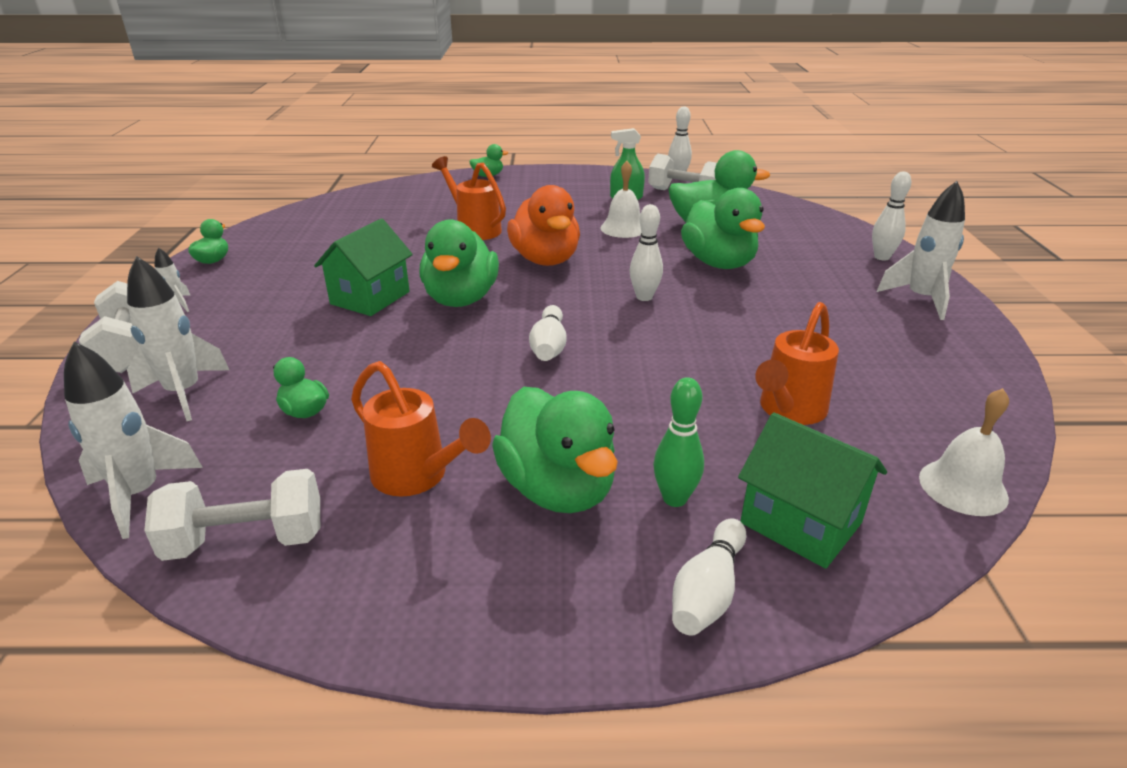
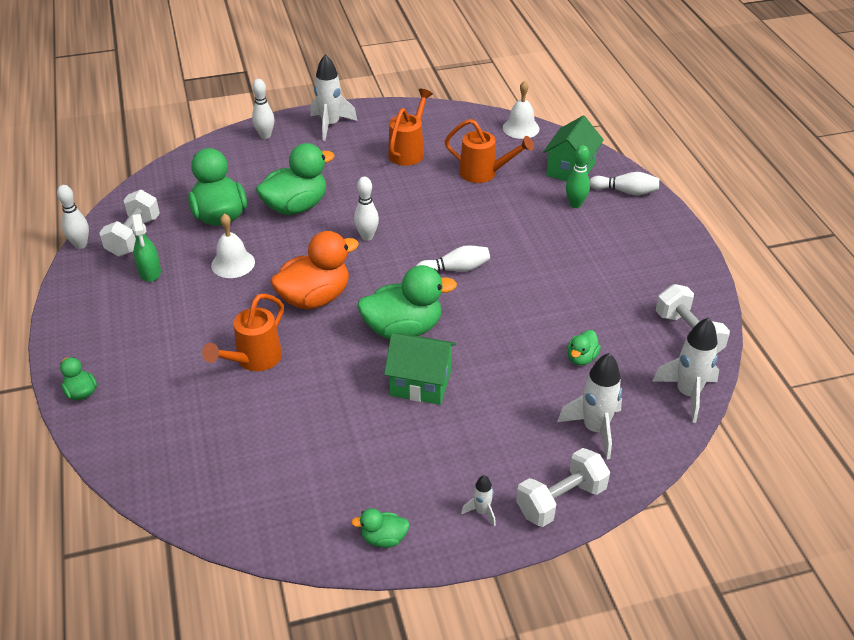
camera: 105 degrees left, 10 degrees up
(417, 476) = (609, 290): orange watering can -> orange watering can (408, 151)
(558, 489) = (590, 240): green duck -> none

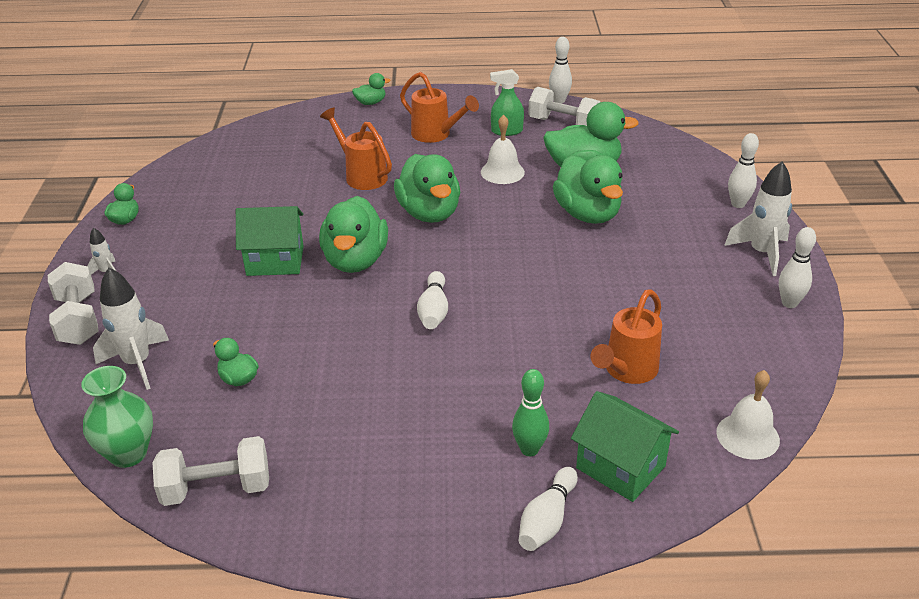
camera: 105 degrees right, 5 degrees down
(315, 298) = (429, 213): orange duck -> green duck
(367, 236) = (517, 255): white bowling pin -> white bowling pin (789, 303)
(408, 151) = (692, 310): orange watering can -> orange watering can (436, 135)
(420, 383) = (275, 261): green house -> green house turned 60 degrees clockwise
(687, 394) = (128, 454): white rocket -> green vase

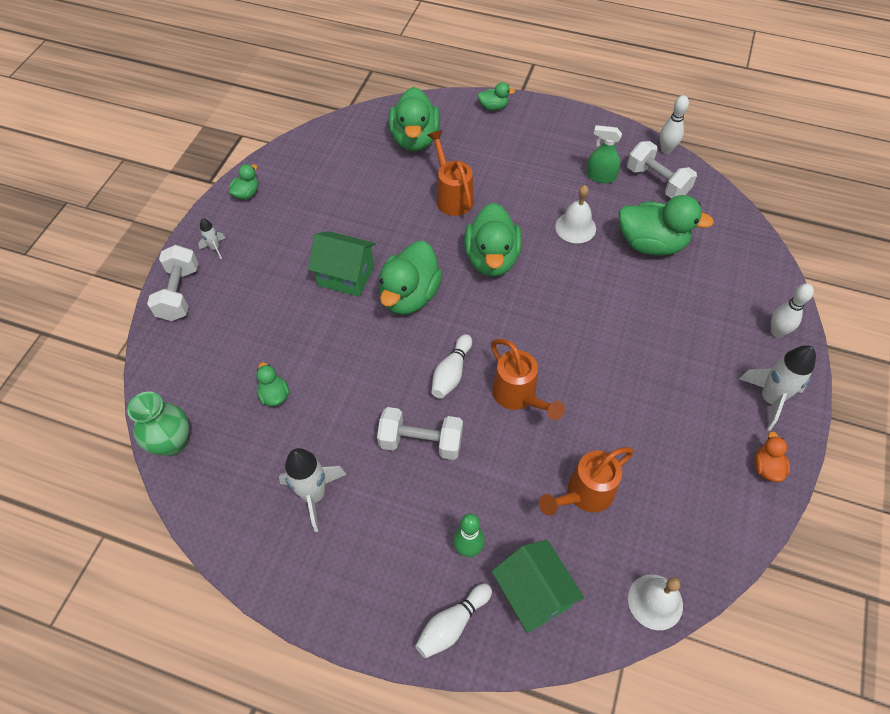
camera: 20 degrees right, 20 degrees up
(137, 363) = (207, 353): white rocket -> white rocket (314, 495)
(217, 488) = (222, 500): white dumbbell -> white dumbbell (421, 442)
(436, 135) = (535, 163): orange watering can -> orange watering can (518, 396)
(587, 214) = (630, 302): green duck -> green duck (415, 139)
(789, 303) = (766, 467): white bowling pin -> orange duck

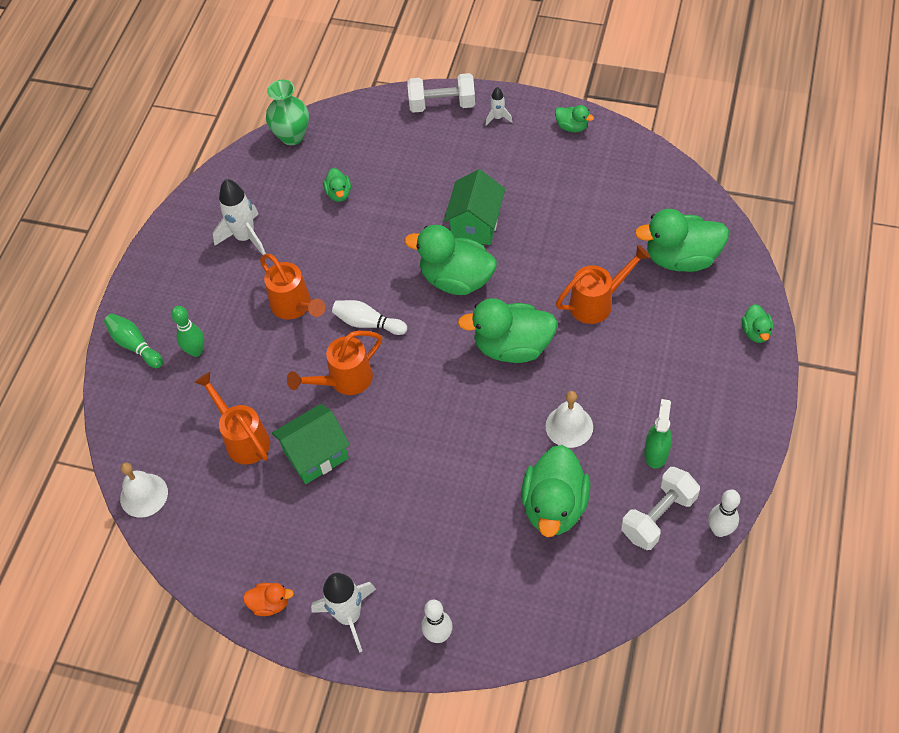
camera: 90 degrees right, 0 degrees up
(274, 395) = (339, 194): green duck -> green duck turned 105 degrees clockwise
(421, 442) = (295, 307): white dumbbell -> orange watering can
(452, 624) = (135, 345): white bowling pin -> green bowling pin
(533, 594) = (155, 401): green house -> green house (316, 455)

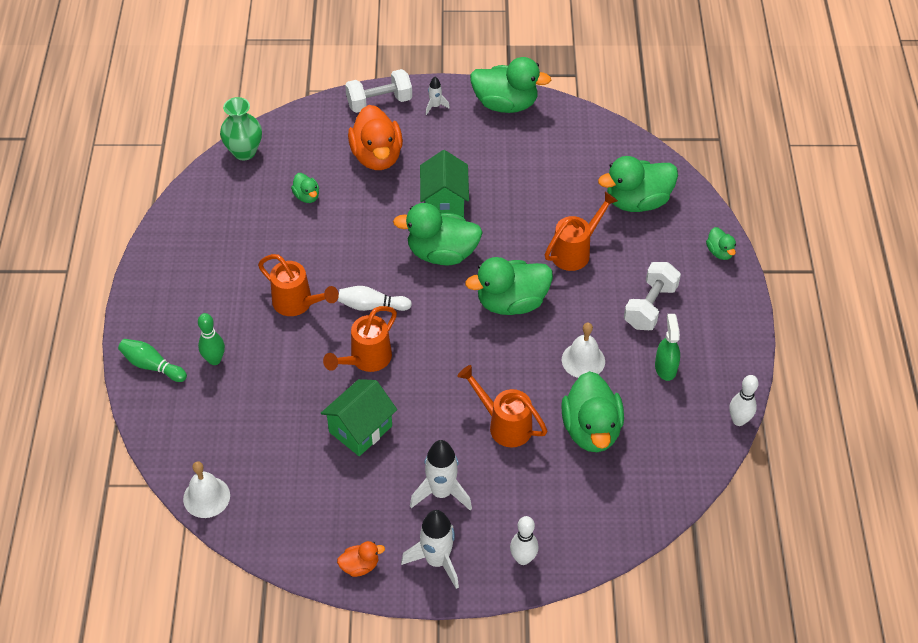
camera: 20 degrees left, 5 degrees down
(243, 438) = (287, 428): orange watering can -> orange watering can (504, 425)
(245, 238) = (229, 250): white rocket -> white rocket (441, 492)
(422, 162) = (377, 156): none -> orange duck
(572, 127) = (505, 104): green duck -> green duck, size x2.09
(658, 516) = (683, 420): white dumbbell -> white dumbbell (650, 306)

